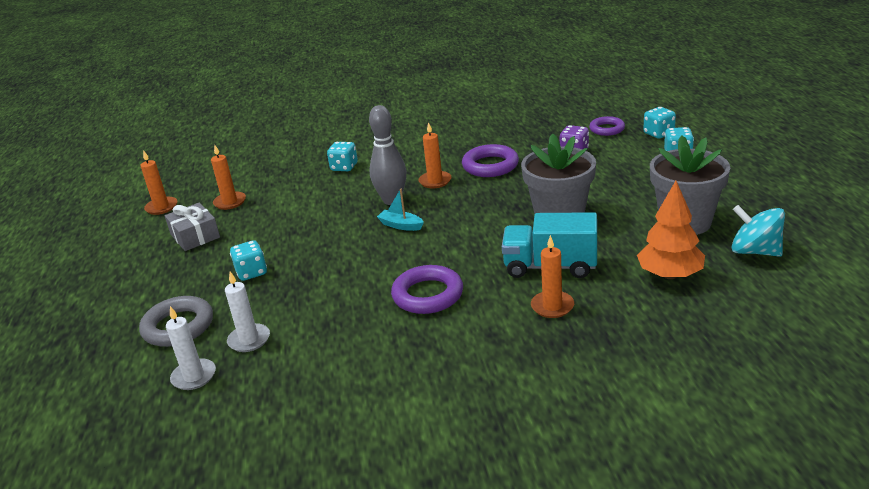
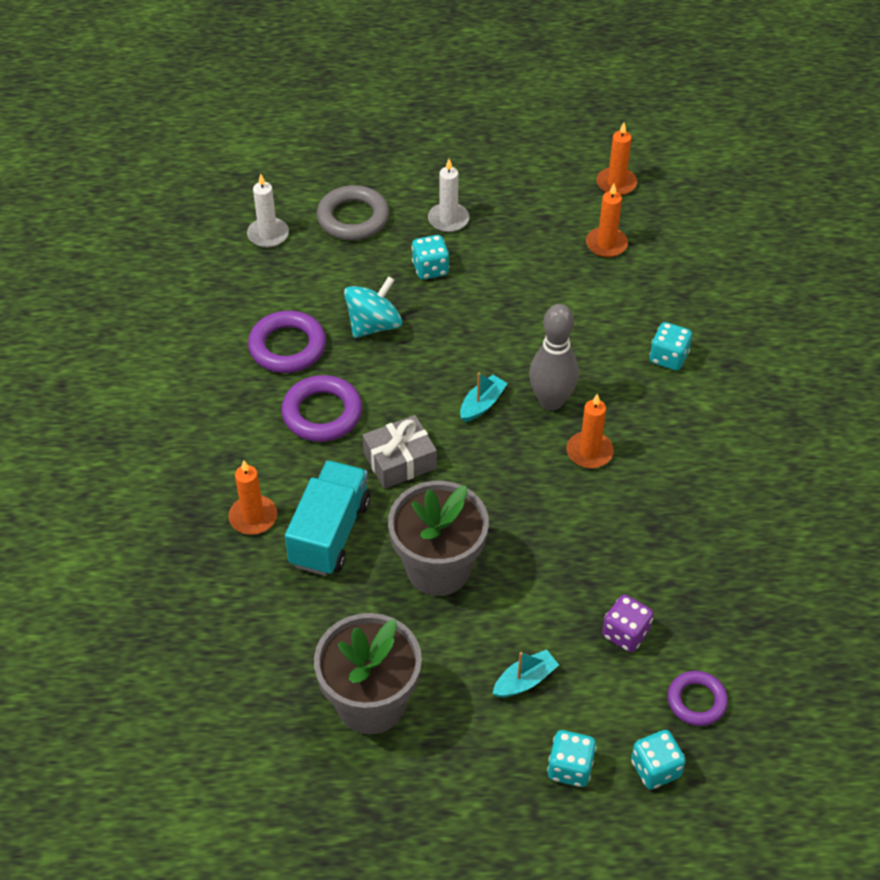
camera: 95 degrees right, 20 degrees up
(195, 236) = (532, 218): grey gift -> grey gift (400, 461)
(249, 340) = (307, 270): white candle -> white candle (448, 219)
(490, 166) = (615, 521): purple ring -> purple ring (287, 347)
(628, 175) = (525, 680): none -> turquoise boat
(670, 275) = (263, 644): orange tree -> none
(755, 251) = (273, 753): turquoise spinning top -> turquoise spinning top (374, 325)

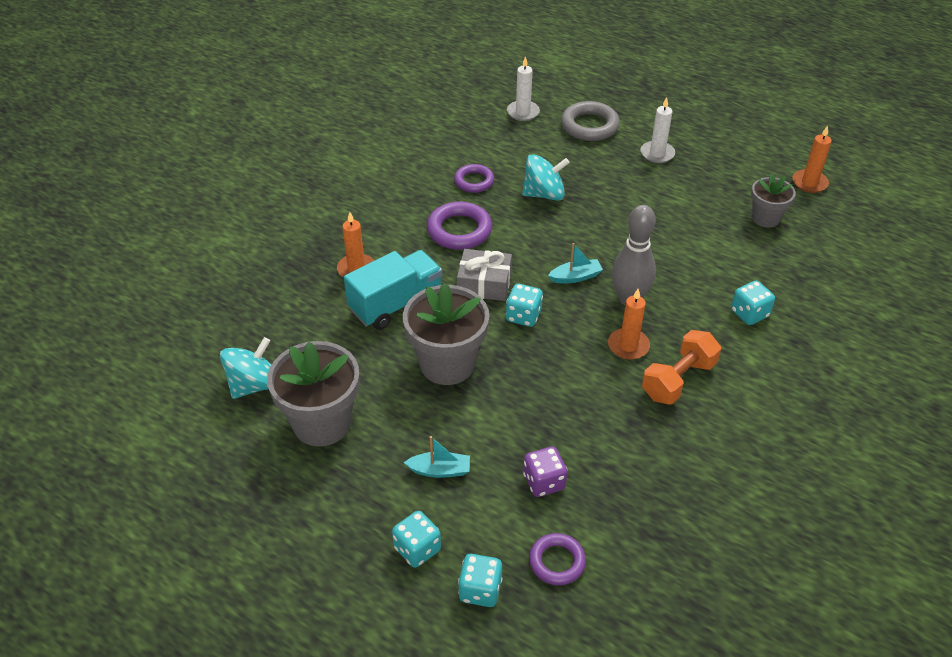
camera: 35 degrees right, 5 degrees down
(264, 706) = (254, 385): none -> turquoise spinning top
(287, 347) = (474, 181): purple ring -> purple ring, size x0.65
(430, 269) = (616, 178): turquoise dice -> turquoise dice (523, 316)
(606, 244) = (765, 218): orange candle -> grey flower pot
(660, 462) = (678, 380): none -> orange dumbbell

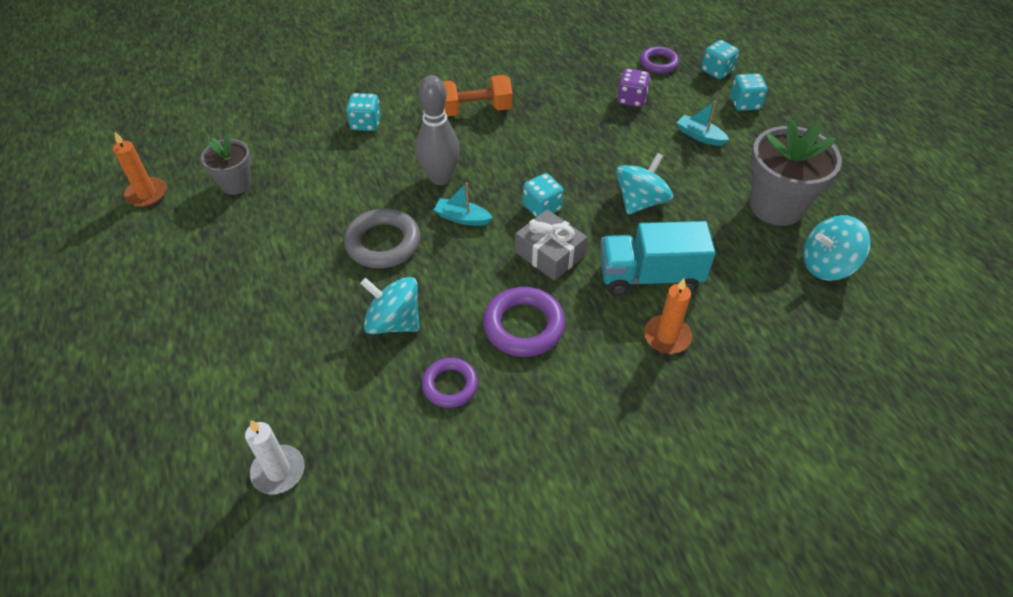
camera: 145 degrees left, 5 degrees up
(447, 364) = (640, 201): grey flower pot -> turquoise spinning top
(589, 126) = (232, 392): grey ring -> grey ring (383, 243)
(628, 346) = (483, 146): orange candle -> none
(657, 154) = (220, 306): white candle -> none

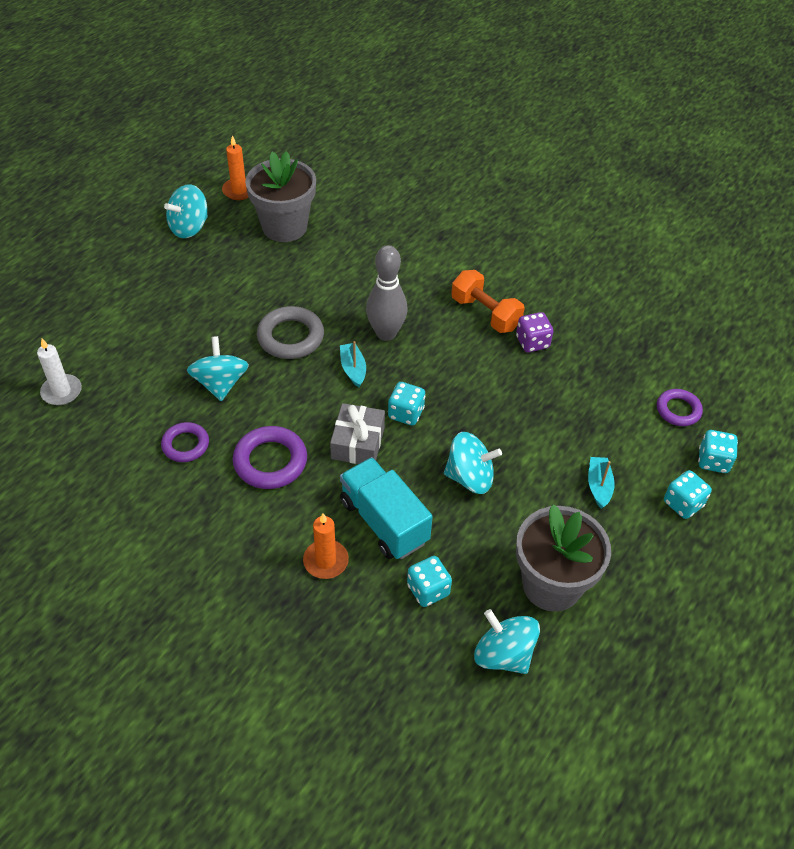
camera: 55 degrees right, 0 degrees up
(153, 254) = (189, 227): none -> turquoise spinning top
(236, 184) = (284, 227): grey flower pot -> grey flower pot, size x1.72
(366, 124) = (408, 258): turquoise dice -> turquoise dice (428, 590)
(631, 99) = (602, 412): purple dice -> purple dice (532, 342)

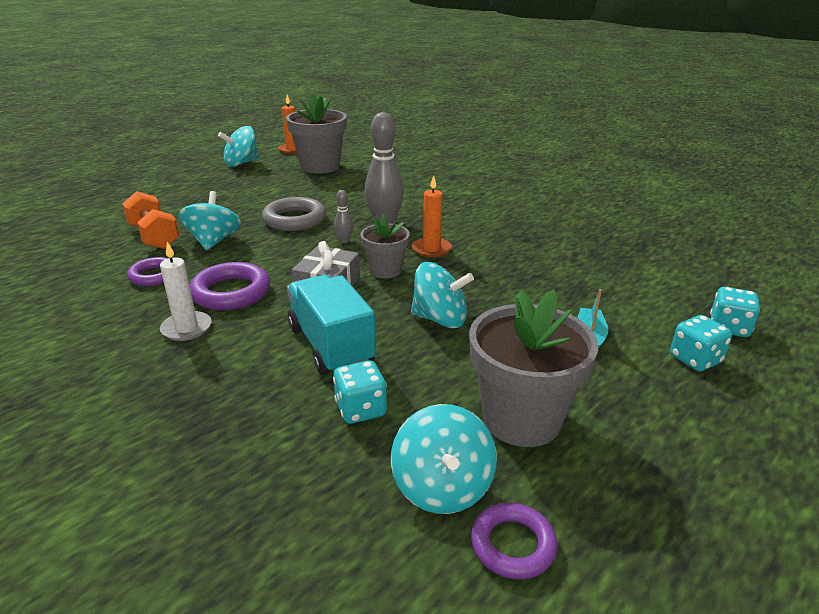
camera: 10 degrees right, 20 degrees down
(61, 391) = (66, 237): white candle -> white candle (186, 328)
(326, 561) = (249, 372): orange candle -> orange candle (431, 249)
(353, 369) = (344, 240): turquoise boat -> grey bowling pin
(406, 413) = (385, 270): turquoise dice -> grey flower pot
(485, 313) = (483, 217): orange dumbbell -> orange dumbbell (154, 236)
(503, 654) = (442, 487): turquoise spinning top -> turquoise spinning top turned 150 degrees counterclockwise
(532, 342) = (526, 235): purple dice -> none
(678, 410) = (682, 287): purple ring -> purple ring (513, 545)

